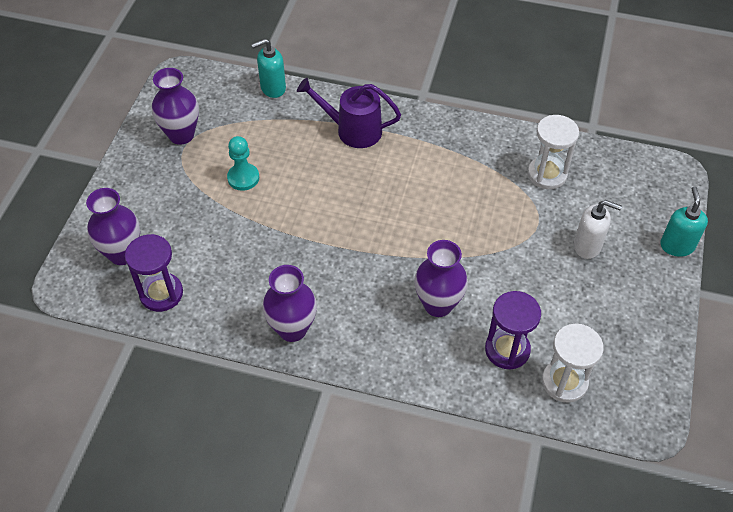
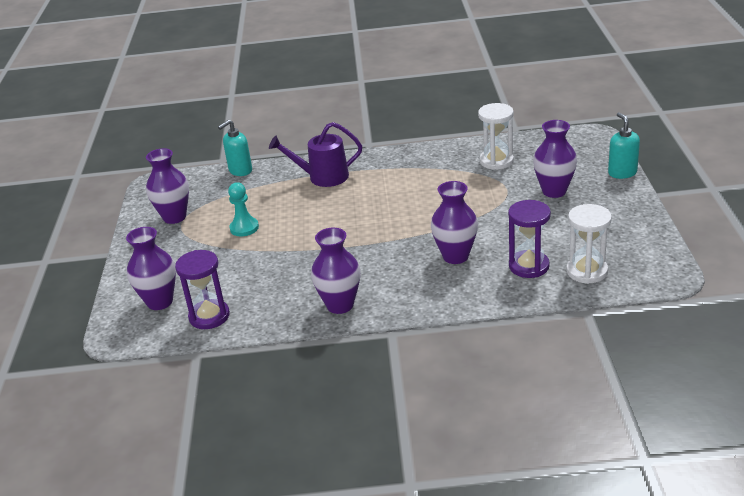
camera: 15 degrees left, 20 degrees down
(587, 246) = (554, 191): white soap dispenser -> purple vase

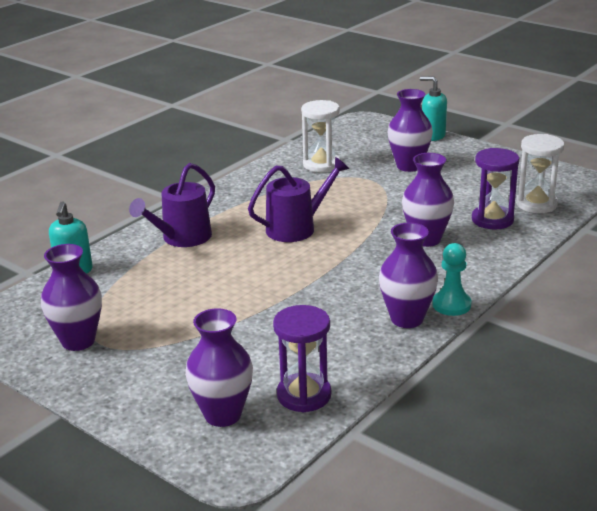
camera: 50 degrees left, 5 degrees down
(244, 228) = (184, 311): turquoise pawn -> turquoise pawn (451, 305)
(394, 203) = (296, 228): none -> purple watering can

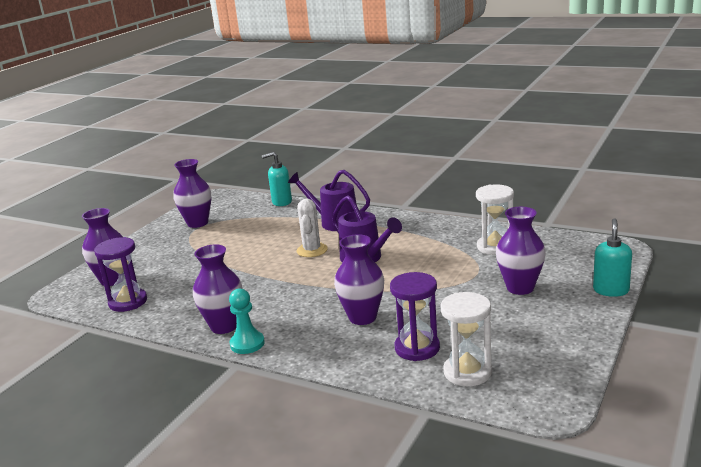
camera: 80 degrees right, 5 degrees down
(250, 257) = (312, 250): none -> white cactus

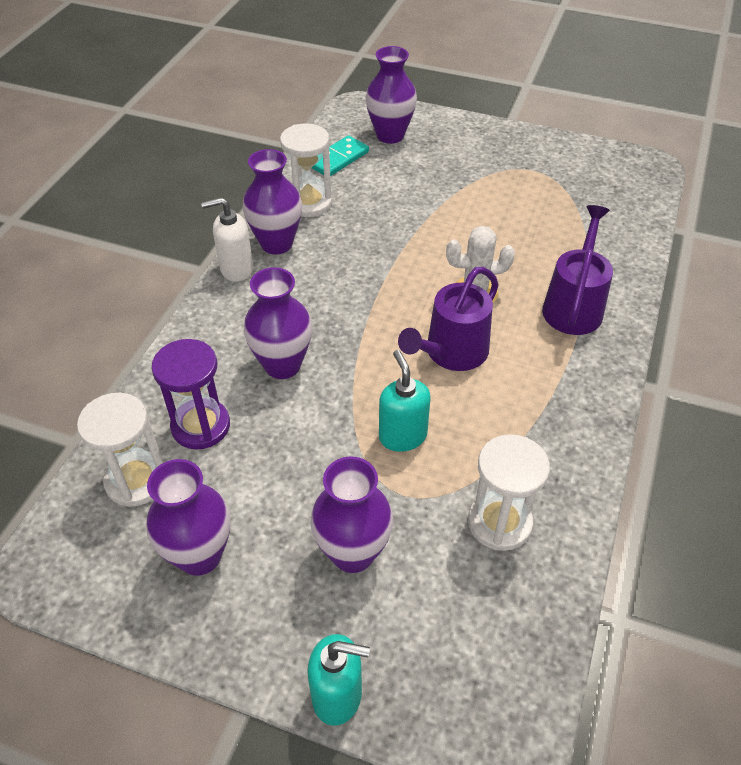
camera: 80 degrees right, 25 degrees up
(128, 302) = (338, 159): purple hourglass -> turquoise domino
(179, 313) = (309, 203): none -> white hourglass
(197, 223) = (552, 168): purple vase -> purple vase (199, 555)
(247, 344) = (236, 269): turquoise pawn -> white soap dispenser
(281, 202) = (640, 237): turquoise soap dispenser -> turquoise soap dispenser (402, 436)

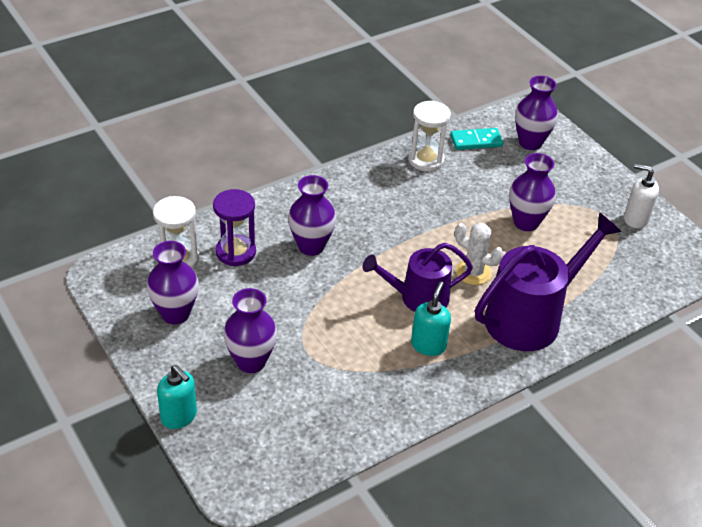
camera: 35 degrees right, 5 degrees down
(236, 269) = (339, 177): white soap dispenser -> white soap dispenser (635, 219)
(276, 244) = (379, 175): purple vase -> purple vase (526, 222)
(402, 436) = (339, 323): turquoise soap dispenser -> turquoise soap dispenser (428, 345)
(499, 522) = (345, 399): white hourglass -> none
(573, 306) = (530, 317): purple watering can -> purple watering can, size x1.54

